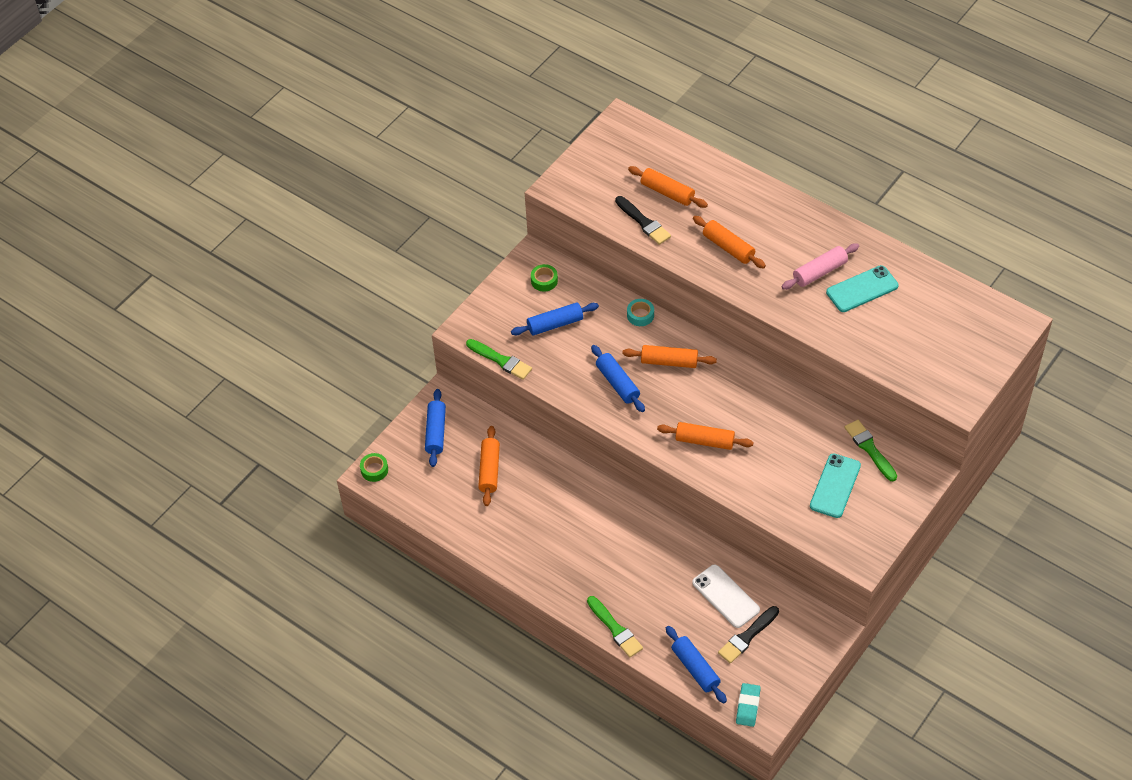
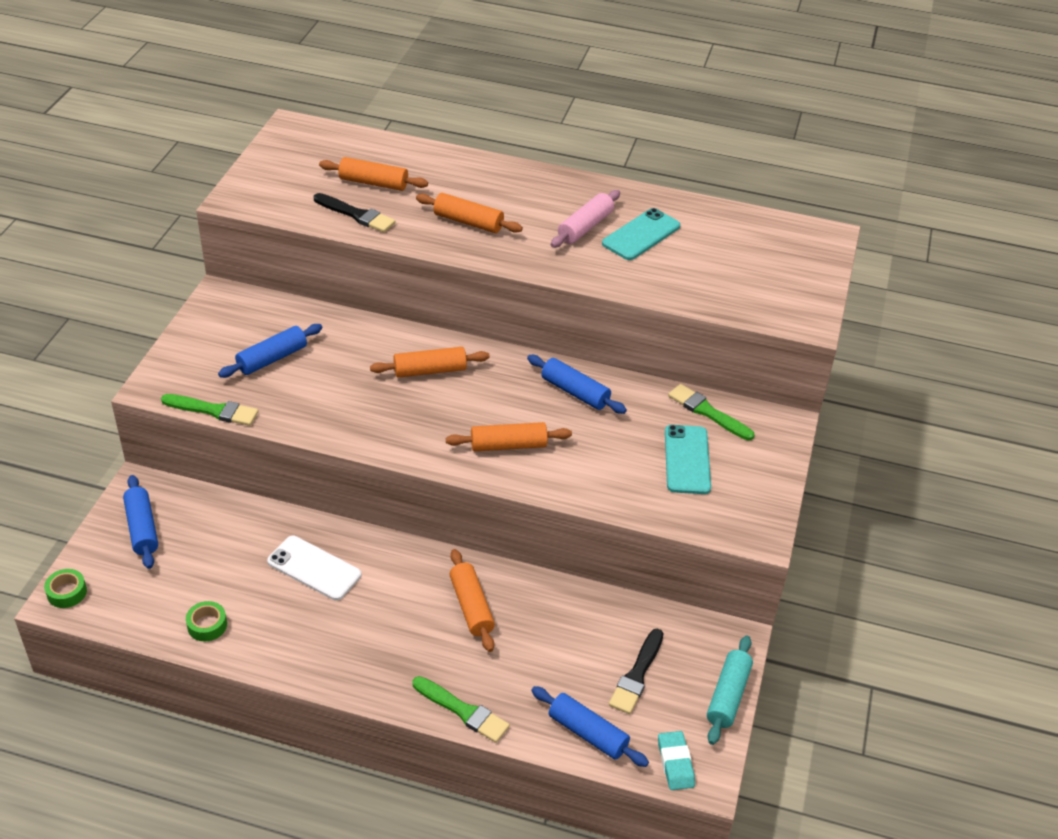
camera: 25 degrees left, 10 degrees down
(489, 470) = (228, 557): orange rolling pin -> orange rolling pin (471, 606)
(544, 281) = (243, 317): green tape -> green tape (207, 625)
(617, 383) = (374, 406): blue rolling pin -> blue rolling pin (575, 392)
(640, 315) = (376, 330): turquoise tape -> none
(725, 596) = (589, 633): white phone -> white phone (314, 568)
(806, 670) = (728, 696): none -> turquoise rolling pin

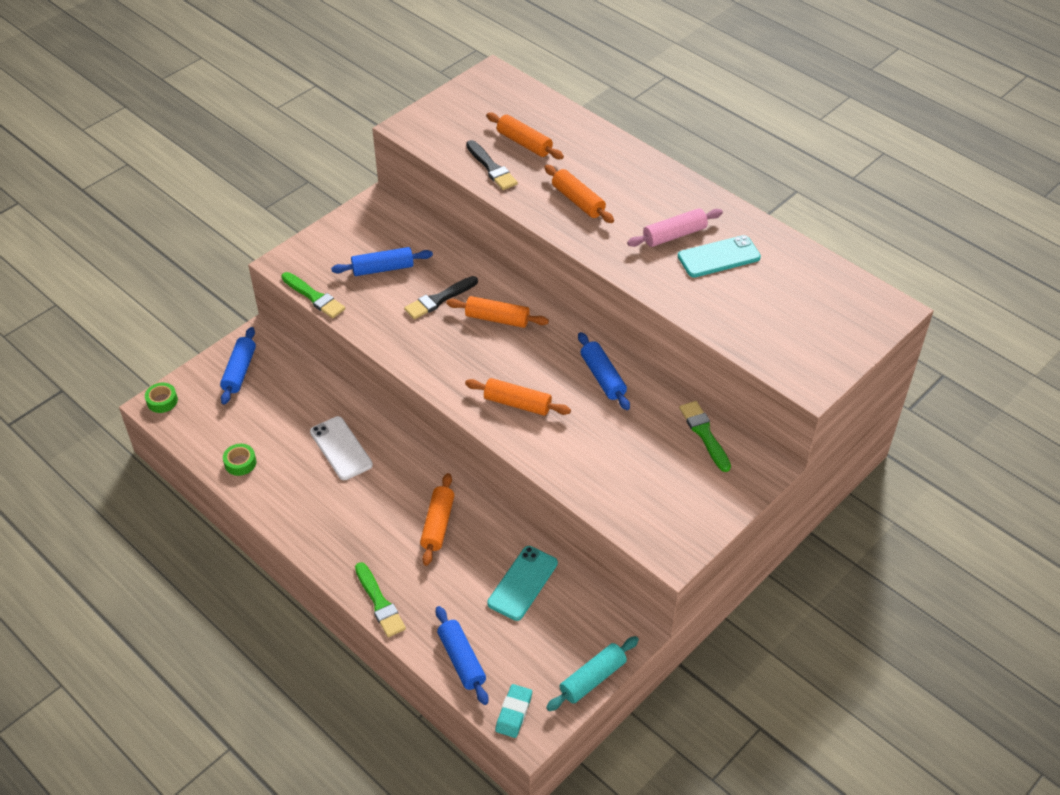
camera: 30 degrees right, 5 degrees up
(637, 675) = (530, 631): black brush -> black brush (439, 299)
(687, 459) = (656, 469): turquoise phone -> turquoise phone (522, 583)

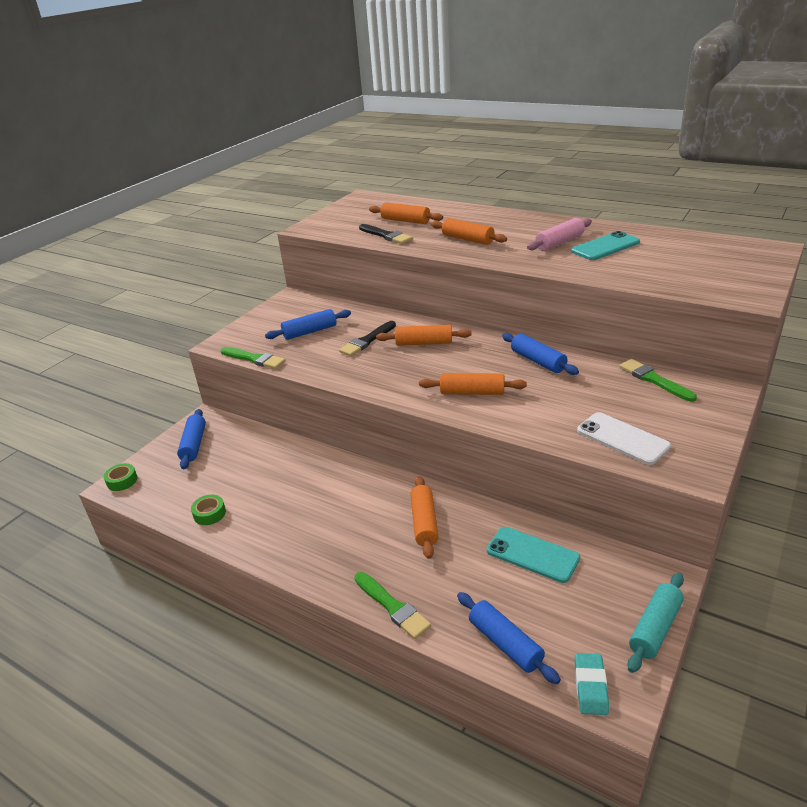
camera: 10 degrees left, 15 degrees down
(341, 448) = (306, 482): white phone -> white phone (622, 438)
(522, 583) = (532, 554): turquoise phone -> turquoise phone turned 75 degrees counterclockwise

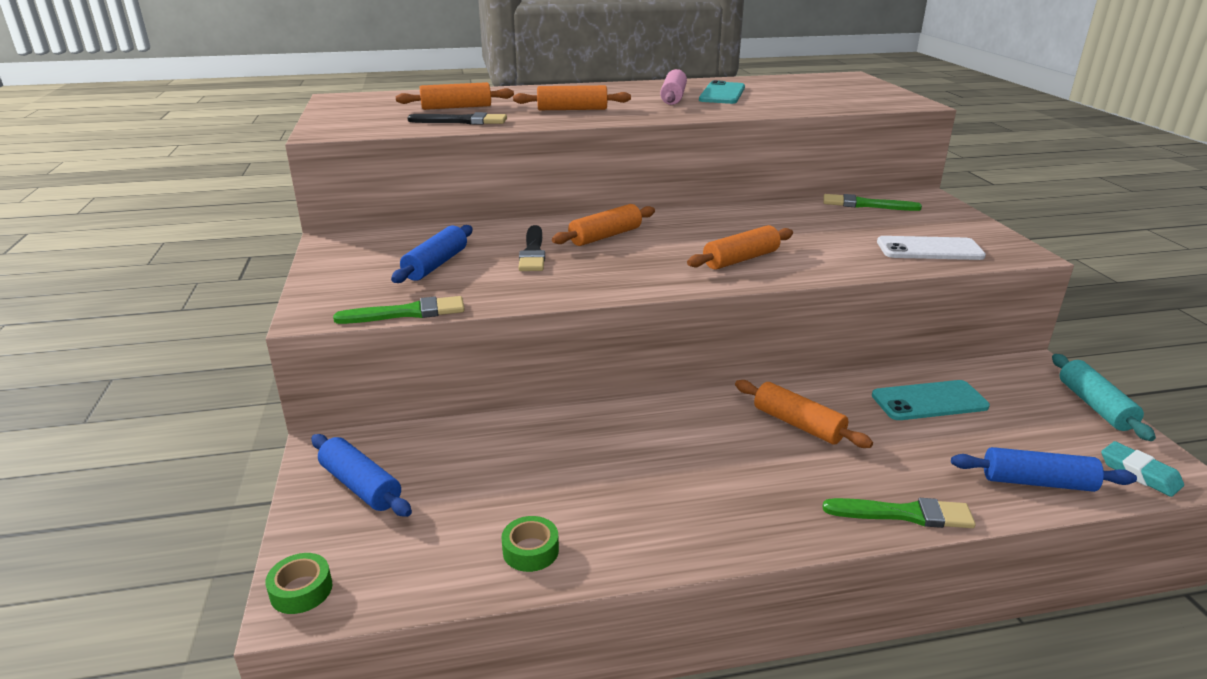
camera: 45 degrees left, 5 degrees down
(538, 361) = (748, 219): blue rolling pin -> none

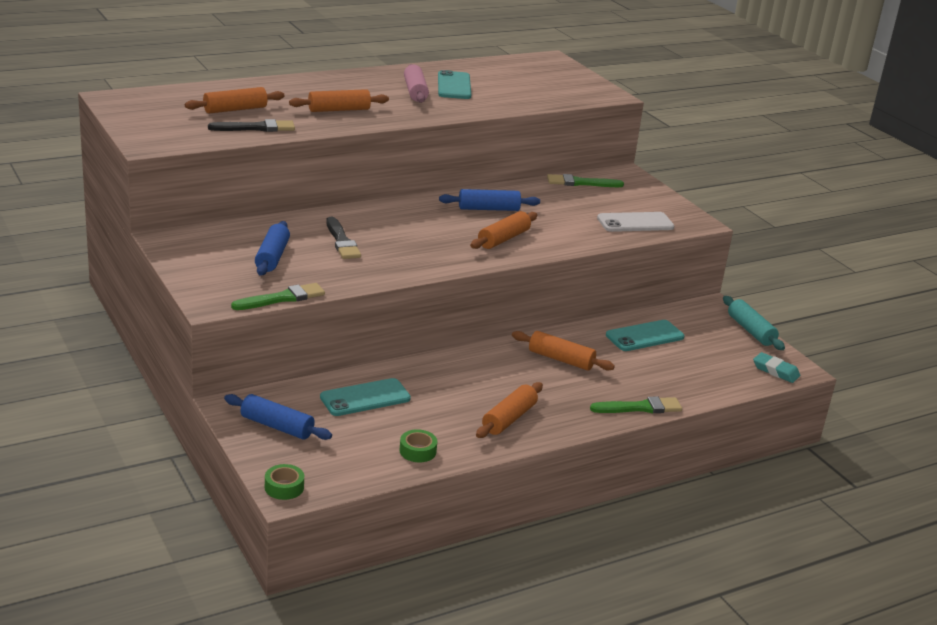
camera: 20 degrees left, 0 degrees up
(502, 455) = (365, 398): none -> turquoise phone
(605, 236) = (390, 223): orange rolling pin -> orange rolling pin (509, 419)
(1037, 482) = (716, 382): blue rolling pin -> blue rolling pin (488, 209)

